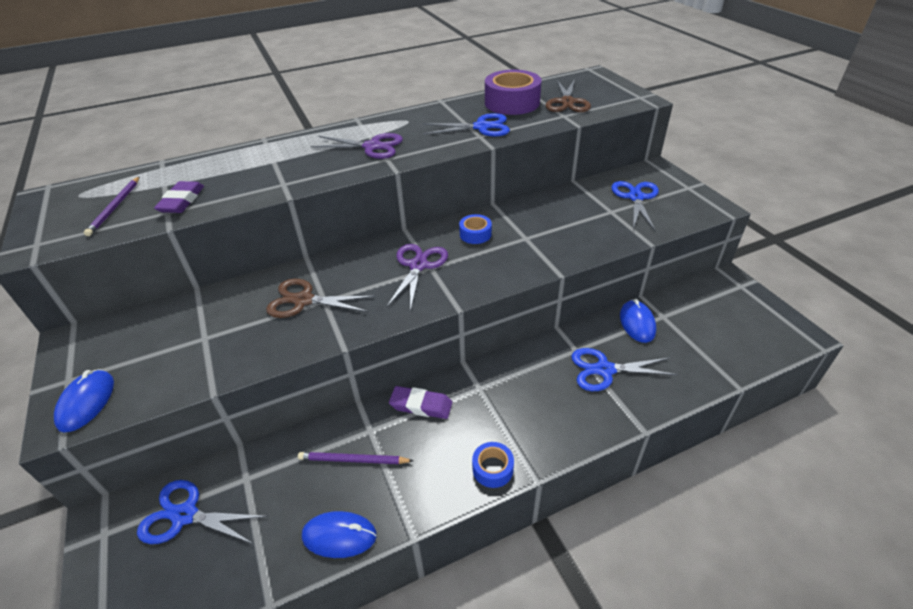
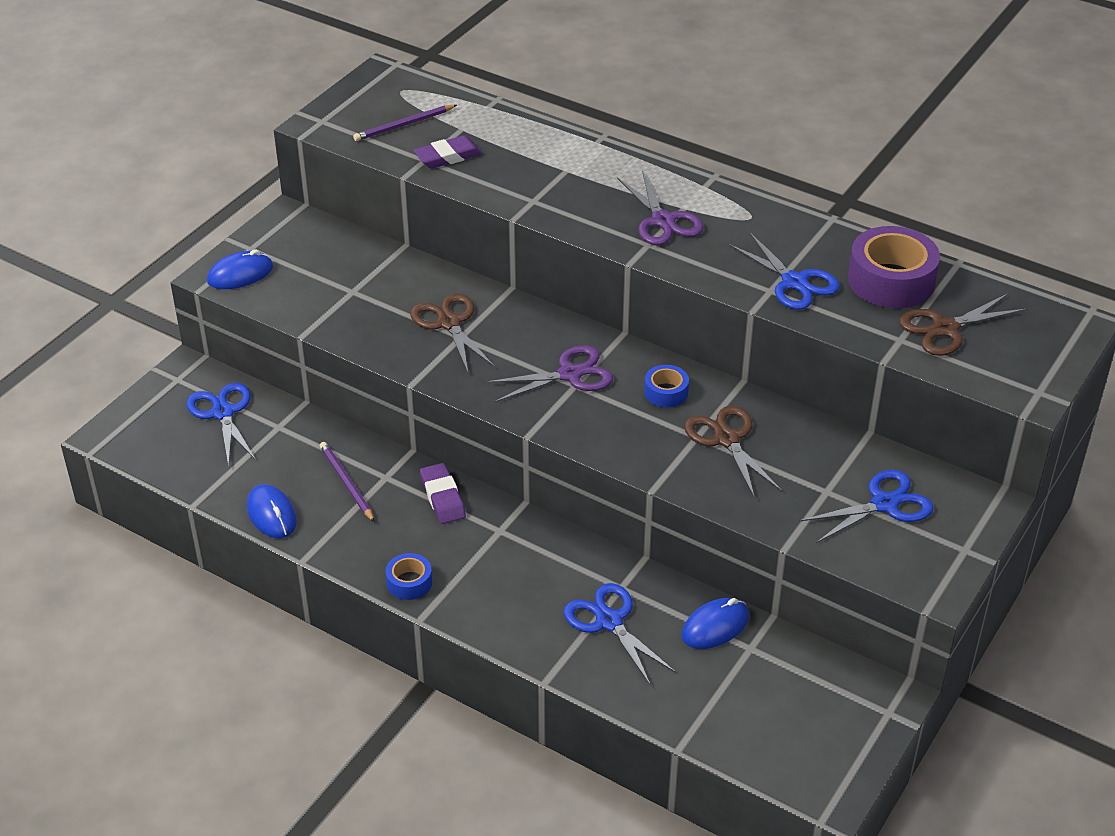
camera: 55 degrees right, 0 degrees up
(538, 228) = (726, 439): none -> brown scissors

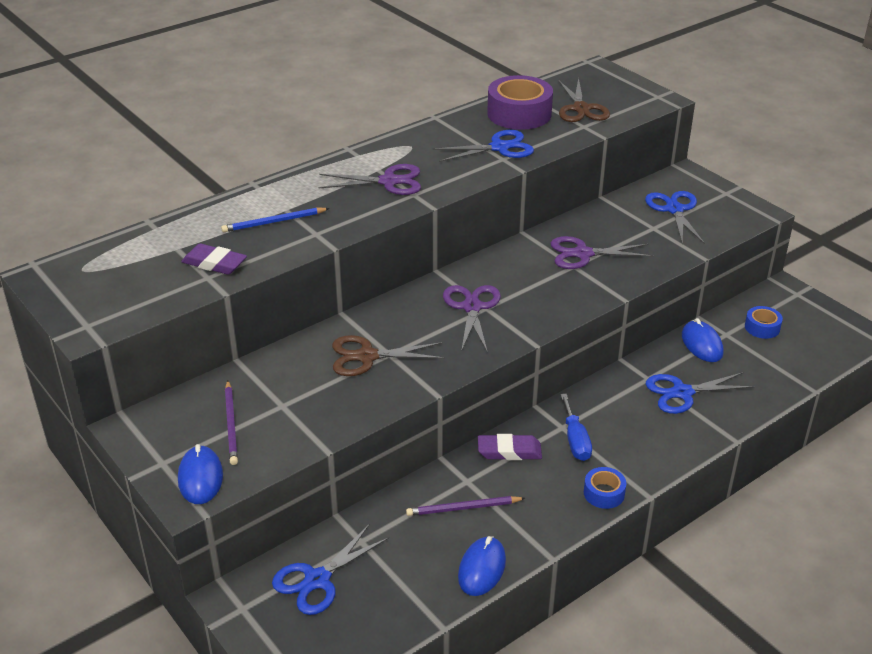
camera: 70 degrees left, 5 degrees down
(223, 413) = (317, 580): blue scissors -> blue scissors turned 45 degrees counterclockwise
(271, 514) = (482, 568): blue mouse -> blue mouse turned 60 degrees counterclockwise
(404, 125) = (141, 278): purple pencil -> purple pencil (231, 424)
(448, 157) = (214, 264): purple eraser -> purple eraser turned 60 degrees counterclockwise
(483, 545) = (575, 440): none -> blue screwdriver
(538, 169) = (274, 222): none -> blue pencil
(666, 392) = (518, 267): blue tape -> blue tape (762, 327)
(726, 439) = (583, 254): brown scissors -> purple scissors

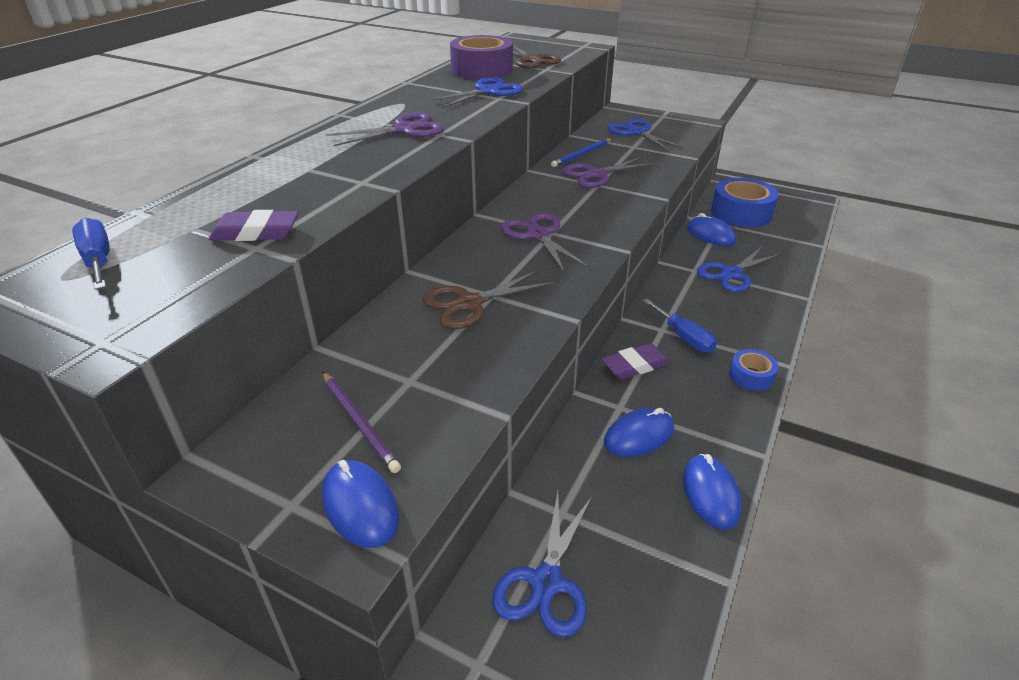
camera: 25 degrees left, 0 degrees up
(108, 261) = (98, 260): none -> blue screwdriver
(274, 222) = (303, 182): blue pencil -> blue pencil (581, 154)
(463, 508) = (639, 436): purple pencil -> blue mouse
(762, 327) = (741, 213): blue tape -> blue tape, size x1.96

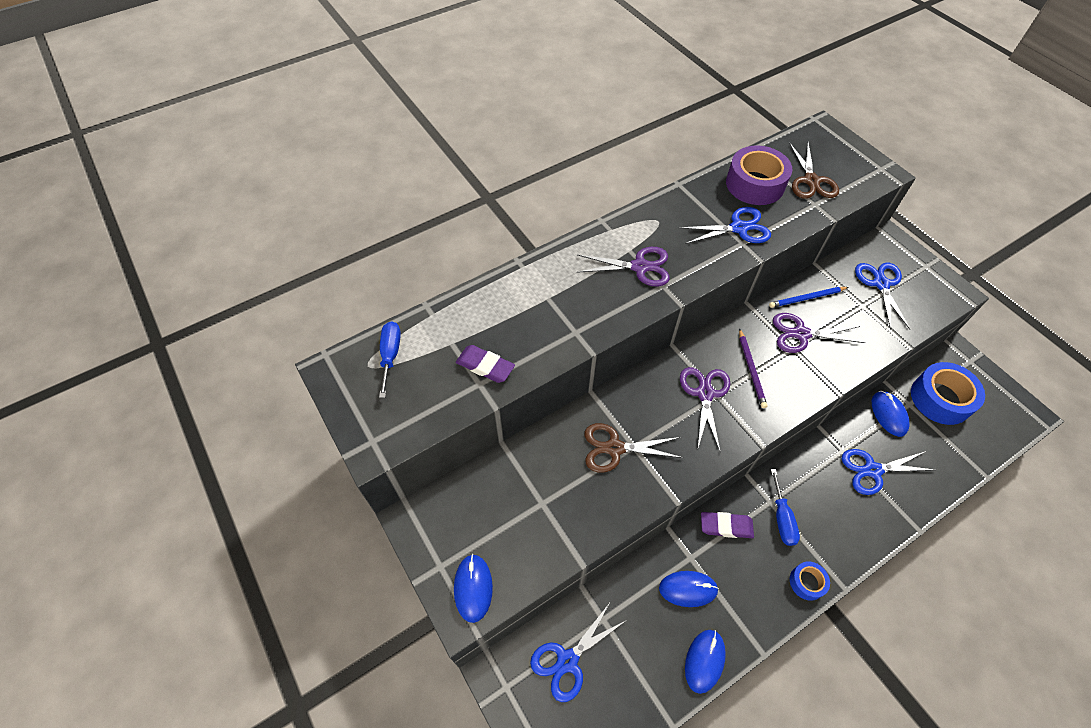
camera: 30 degrees right, 20 degrees up
(359, 423) = (498, 524): purple pencil -> purple pencil (751, 370)

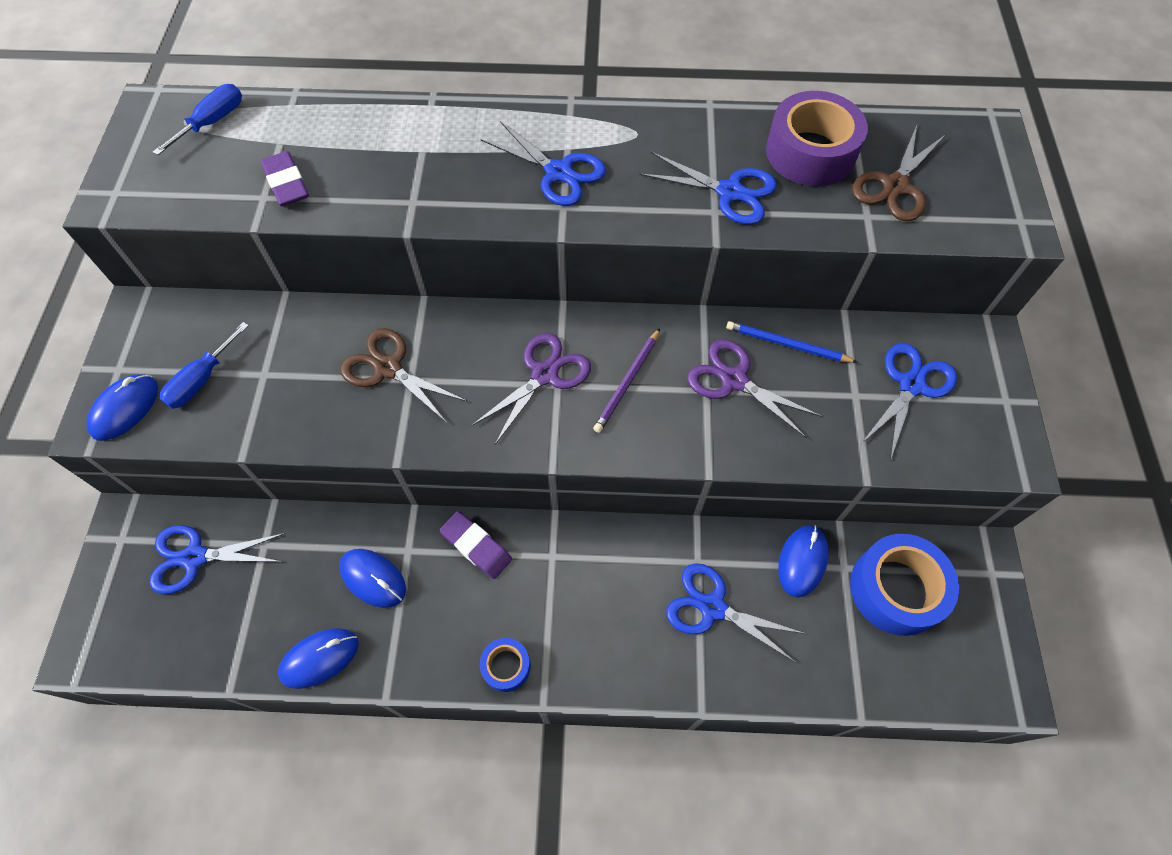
camera: 35 degrees right, 5 degrees up
(639, 267) = (558, 172): purple scissors -> blue scissors
(782, 518) = (547, 582): blue screwdriver -> blue screwdriver (202, 380)

